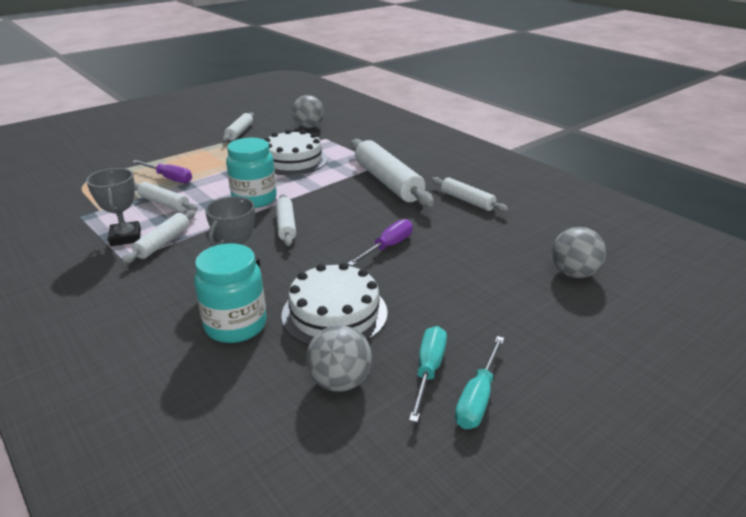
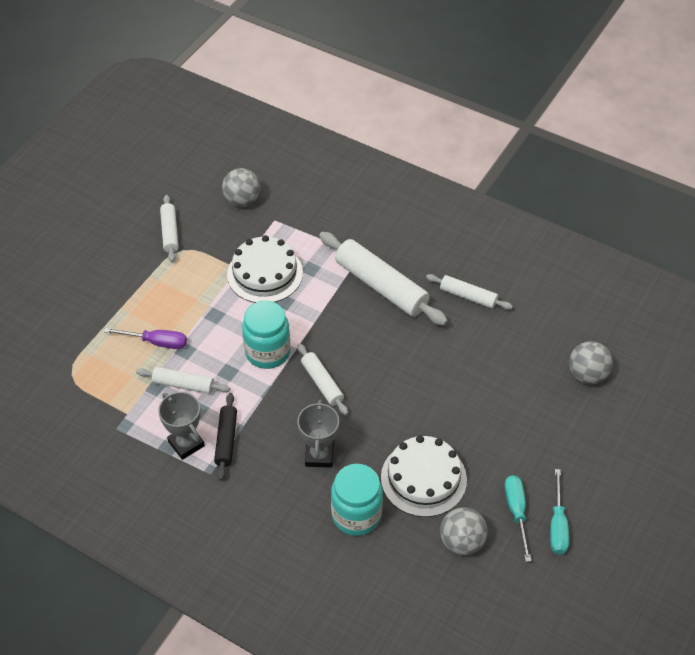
camera: 20 degrees left, 20 degrees up
(163, 242) = (226, 440): white rolling pin -> black rolling pin
(388, 247) = (427, 386): purple screwdriver -> none

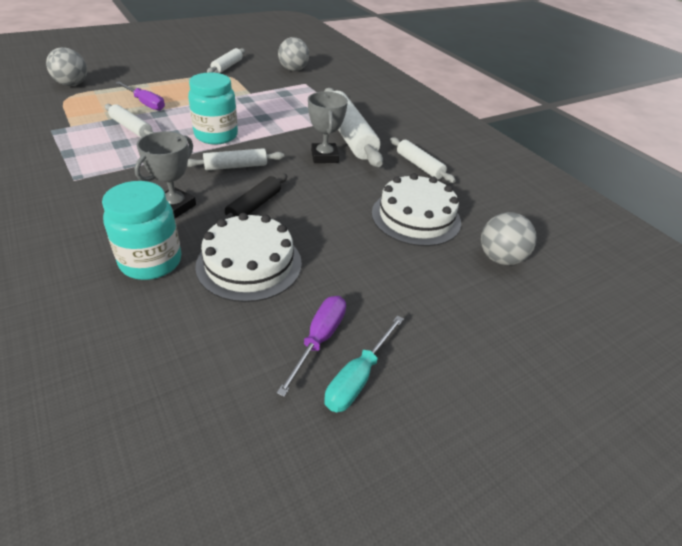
camera: 25 degrees right, 10 degrees down
(186, 444) = (84, 156): grey trophy -> grey trophy (324, 157)
(226, 440) = (116, 167): black rolling pin -> black rolling pin (254, 206)
(265, 273) = (266, 101): white cake -> white cake (416, 217)
(322, 383) = (236, 166): white rolling pin -> white rolling pin turned 75 degrees clockwise
(461, 542) = (228, 337): grey ball -> grey ball (72, 84)
(516, 512) = (319, 340): turquoise screwdriver -> purple screwdriver

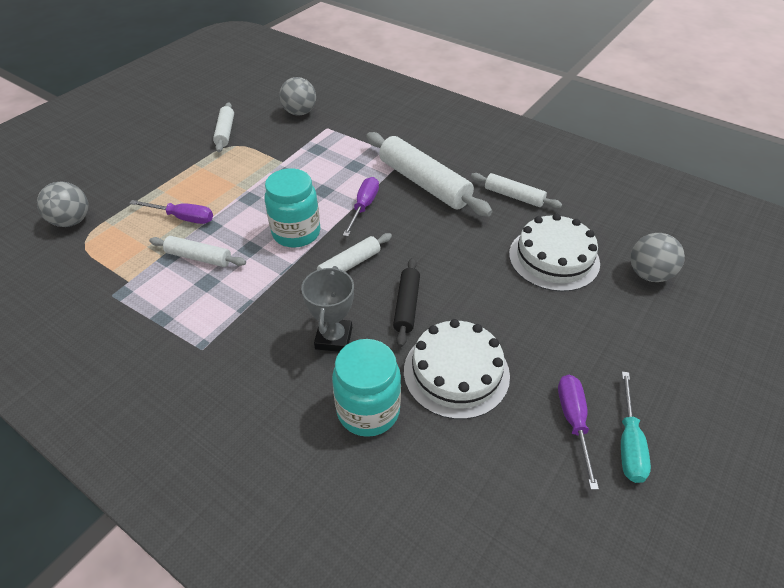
camera: 20 degrees left, 5 degrees up
(284, 136) = (363, 207): none -> purple screwdriver
(324, 157) = (422, 219): grey trophy -> none

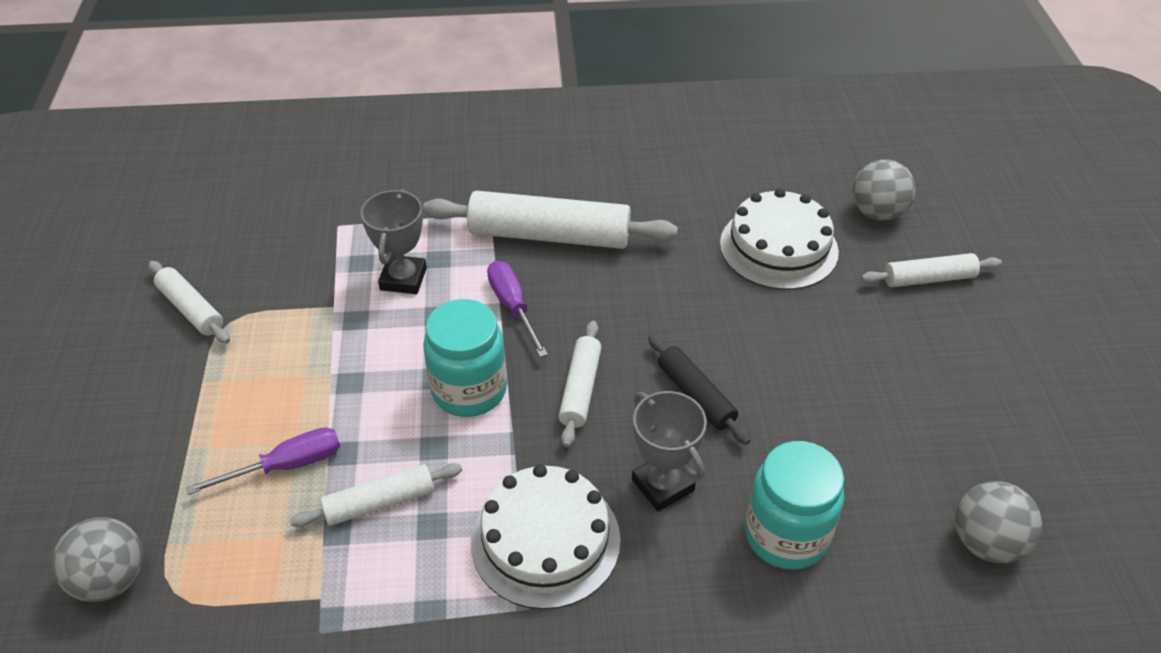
camera: 40 degrees left, 0 degrees up
(300, 112) = (271, 222): grey ball -> grey ball (986, 542)
(327, 166) = (403, 279): none -> grey trophy
(456, 372) = (821, 433): white cake -> white cake (545, 540)
(514, 196) = (665, 197): white rolling pin -> white rolling pin (928, 279)
(573, 422) = (965, 407): purple screwdriver -> none
(629, 442) = (1023, 394): turquoise screwdriver -> none

